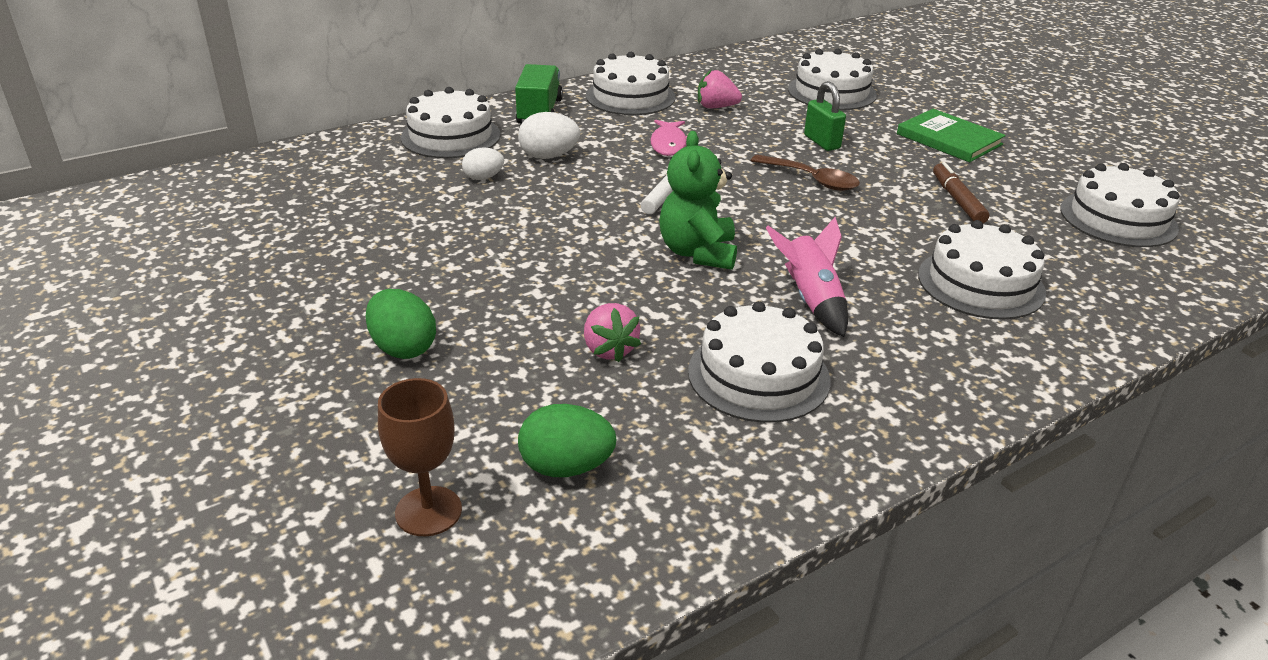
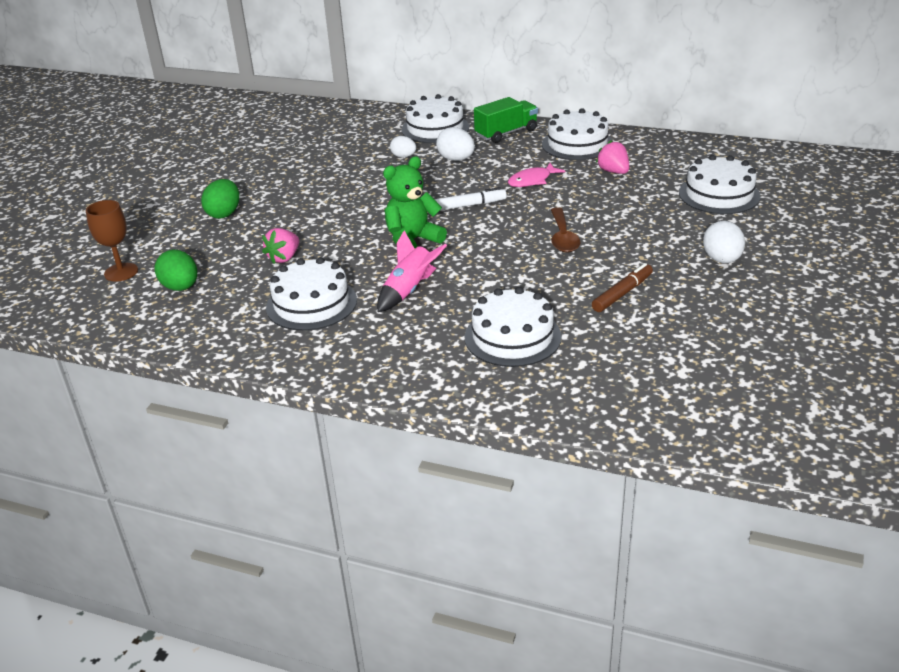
camera: 55 degrees right, 0 degrees up
(822, 142) = (626, 221): green padlock -> none
(949, 139) = (722, 260): green book -> white egg
(1118, 218) = (705, 362): white cake -> none

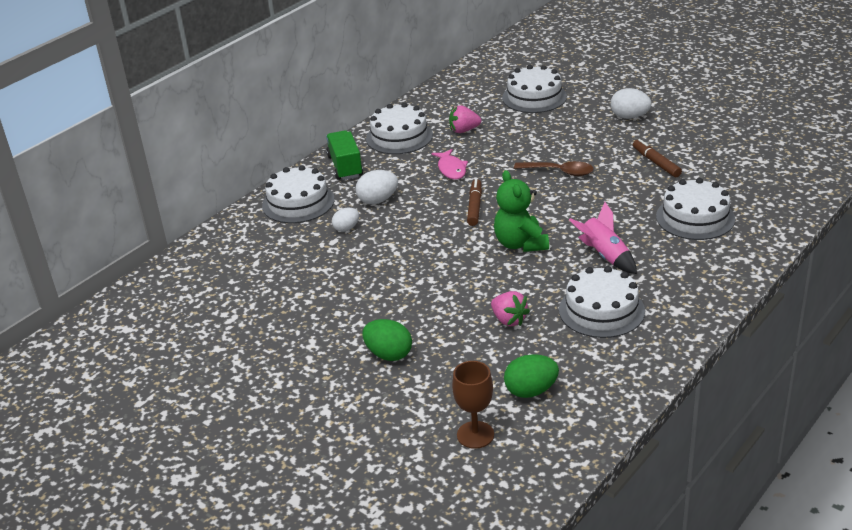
camera: 70 degrees left, 0 degrees up
(469, 205) = (474, 206): white marker -> brown marker

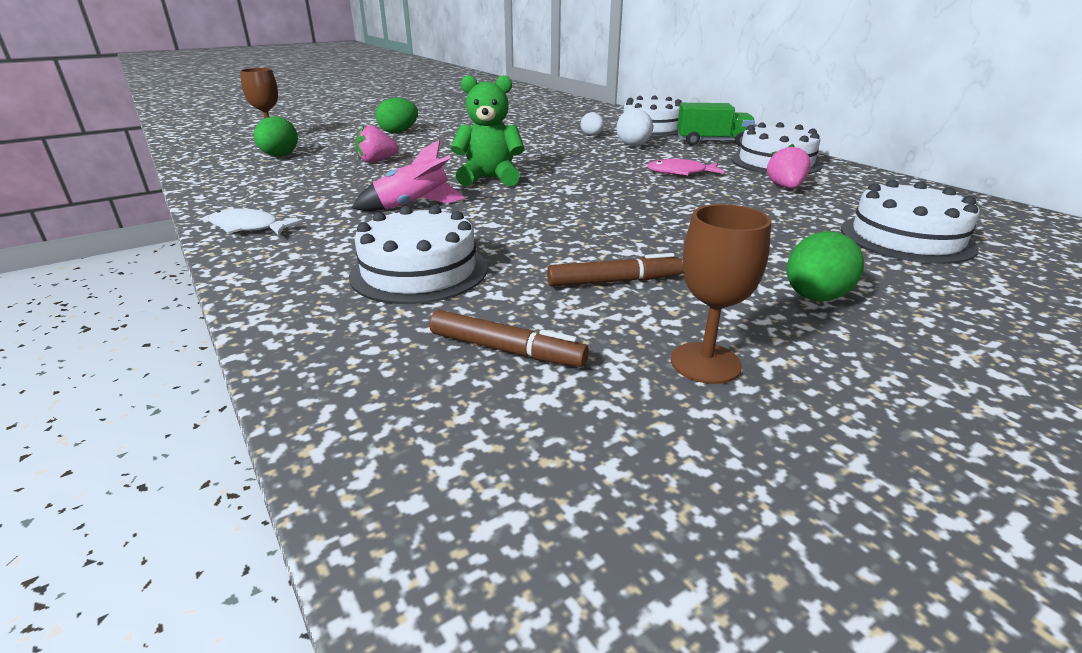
camera: 105 degrees right, 5 degrees down
(474, 206) = (586, 172): brown marker -> brown marker (506, 349)
(559, 172) = (634, 216): brown spoon -> none
(601, 310) = (327, 189): white cake -> none
(629, 117) = (815, 298): white egg -> green egg
(696, 306) = (249, 227): none -> white fish
(707, 134) = (705, 363): none -> brown goblet

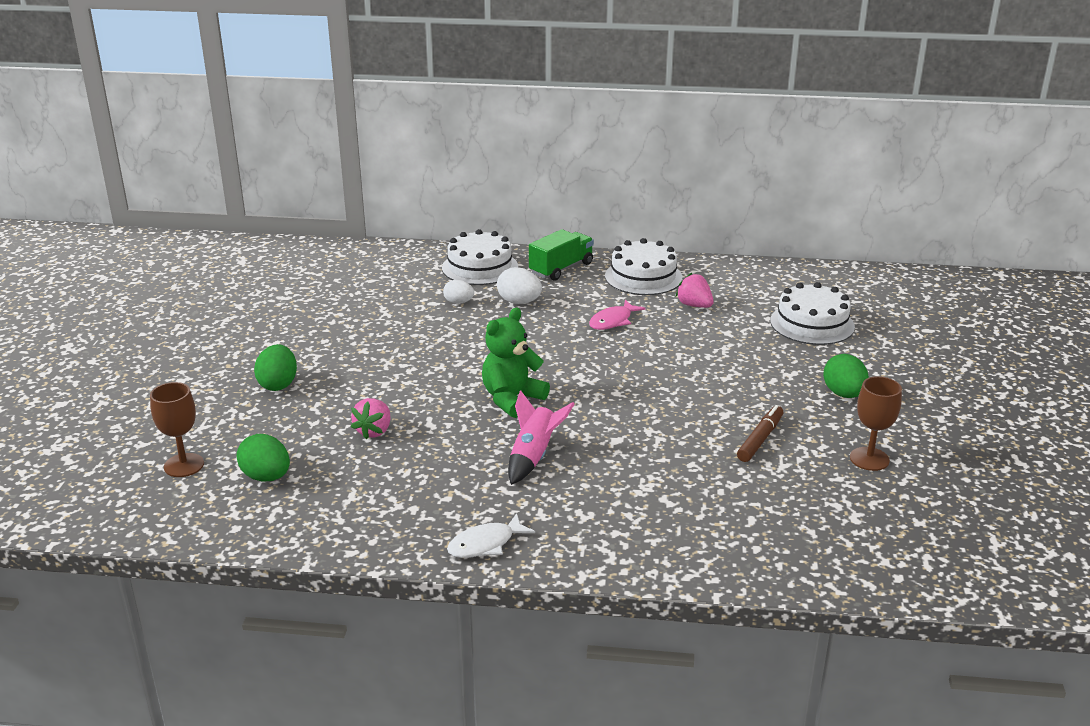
camera: 50 degrees left, 0 degrees up
(419, 271) = (667, 497): white cake -> none
(506, 349) = (801, 507): brown marker -> none

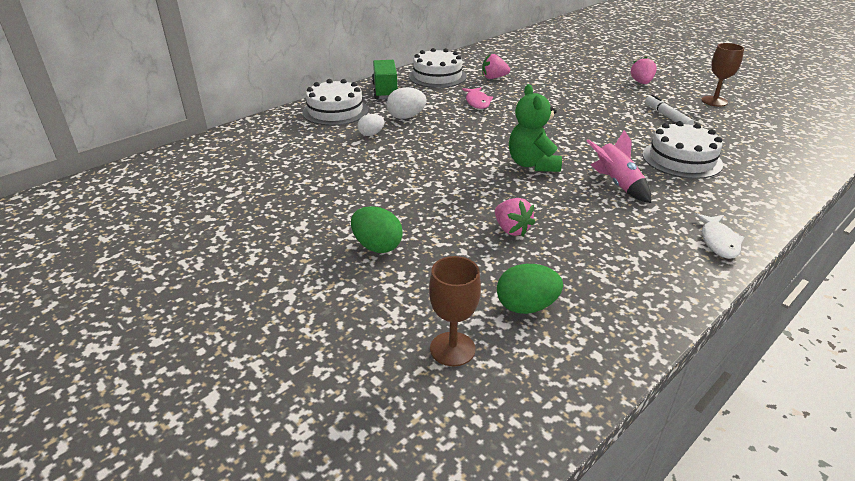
camera: 50 degrees left, 5 degrees up
(760, 439) = (667, 116): brown marker -> white marker
(812, 324) = (558, 63): white cake -> white cake (681, 159)
(843, 394) = (641, 83): green egg -> pink strawberry

